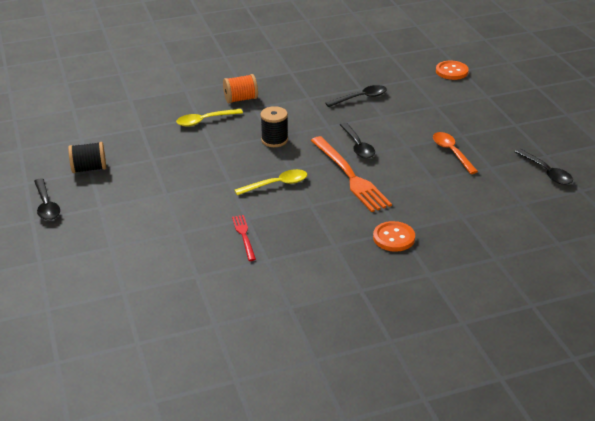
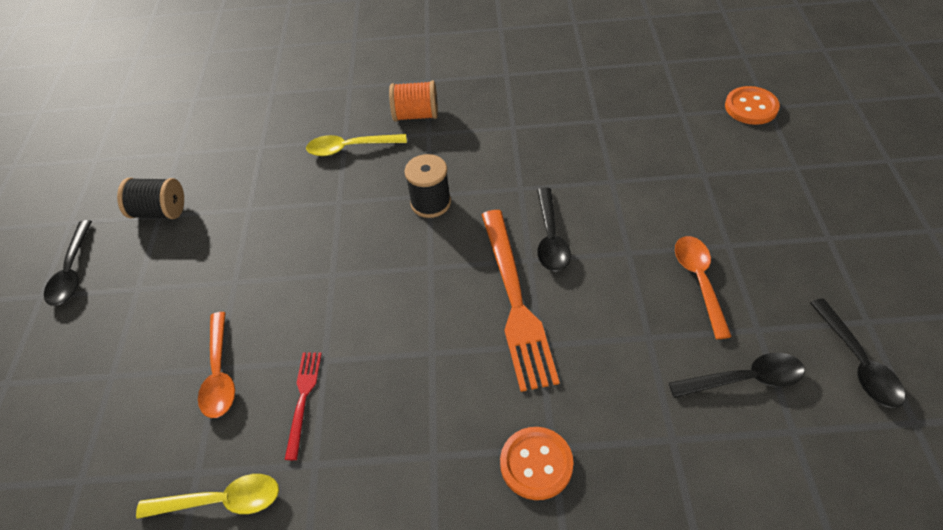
camera: 20 degrees right, 15 degrees up
(183, 234) = (219, 373): none -> orange spoon
(276, 184) = (397, 296): yellow spoon -> yellow spoon (221, 501)
(360, 98) = (589, 140): black spoon -> black spoon (744, 379)

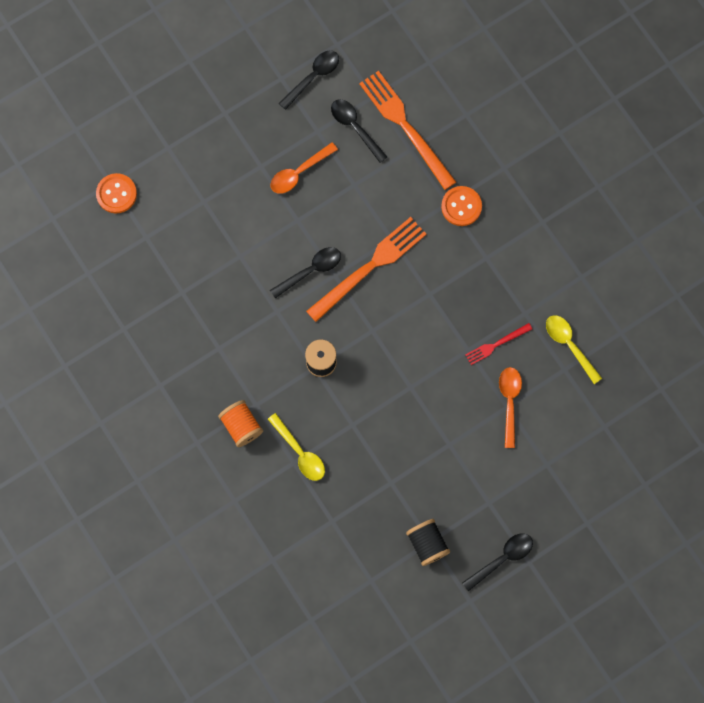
camera: 125 degrees left, 25 degrees up
(219, 373) = (509, 402): orange spoon -> orange spoon turned 45 degrees counterclockwise
(717, 452) = (405, 127): none -> orange fork

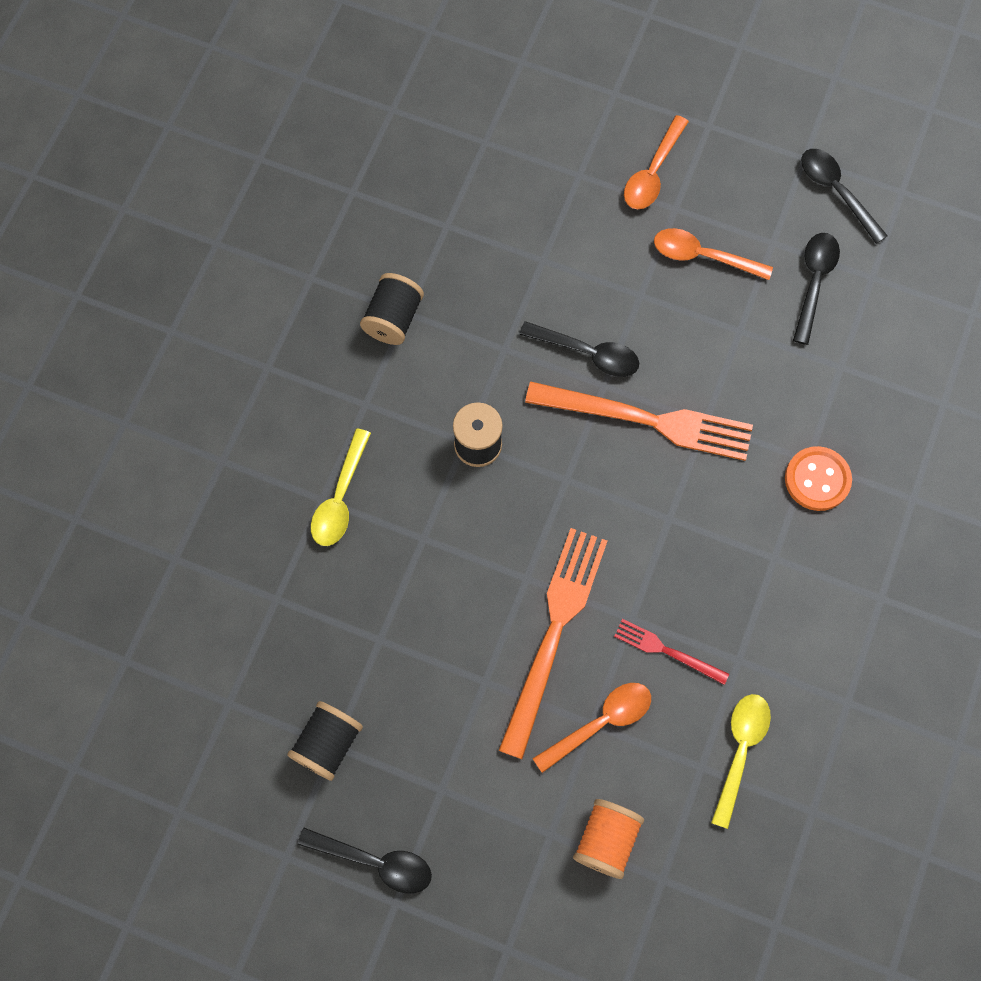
camera: 55 degrees right, 5 degrees down
(116, 194) = (513, 76): orange button -> none
(217, 357) = (393, 319): none -> black spool
(231, 162) = (653, 172): none -> orange spoon
(241, 426) = (325, 405): orange spool -> orange spool (606, 840)
(313, 77) = (836, 192): black spoon -> black spoon turned 135 degrees counterclockwise
(405, 127) = (865, 341): orange fork -> orange fork (554, 633)

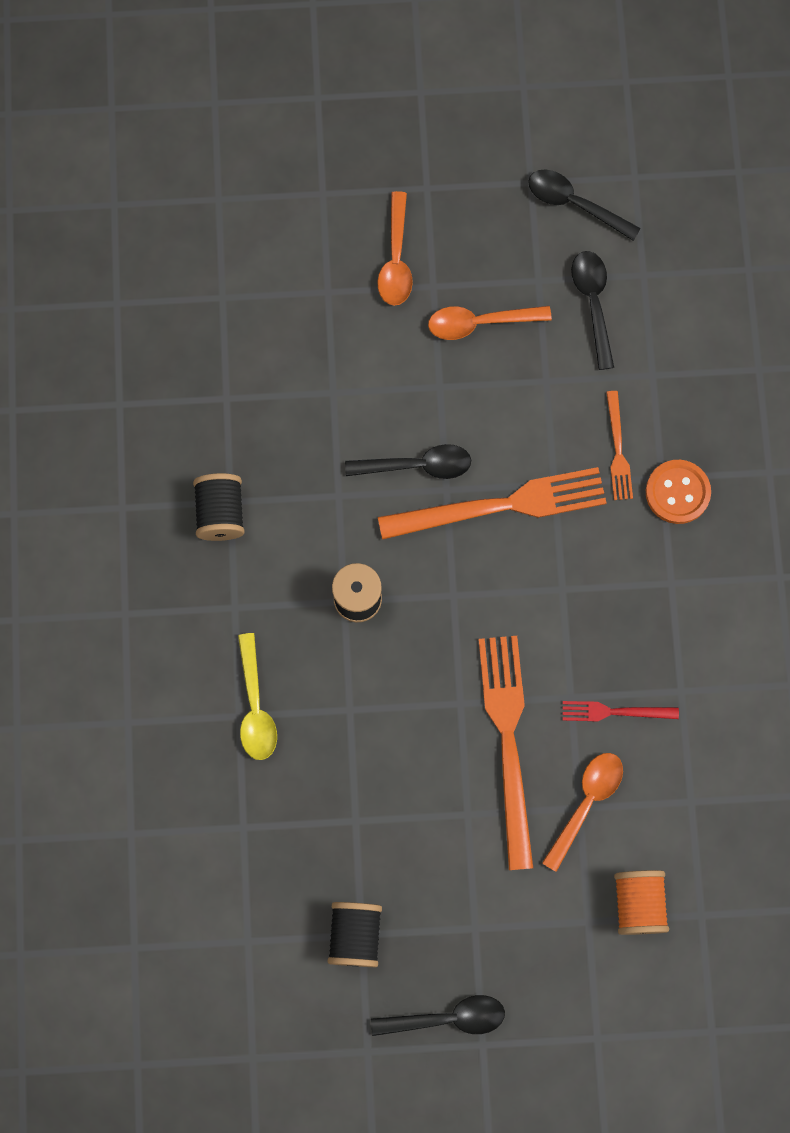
camera: 25 degrees left, 5 degrees up
(740, 751) = (718, 772): yellow spoon -> none
(778, 418) = (618, 450): none -> orange fork

